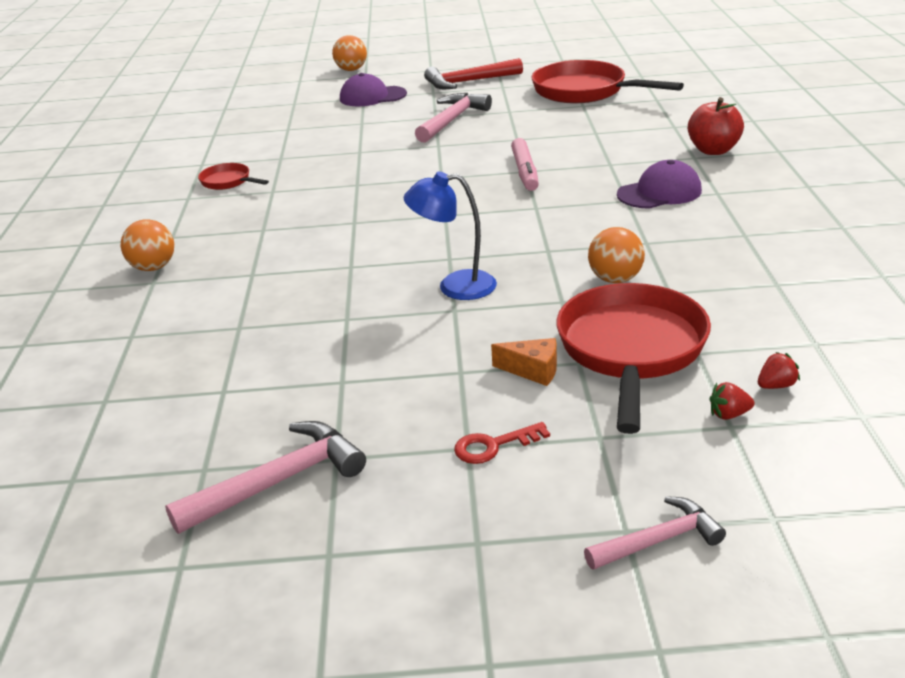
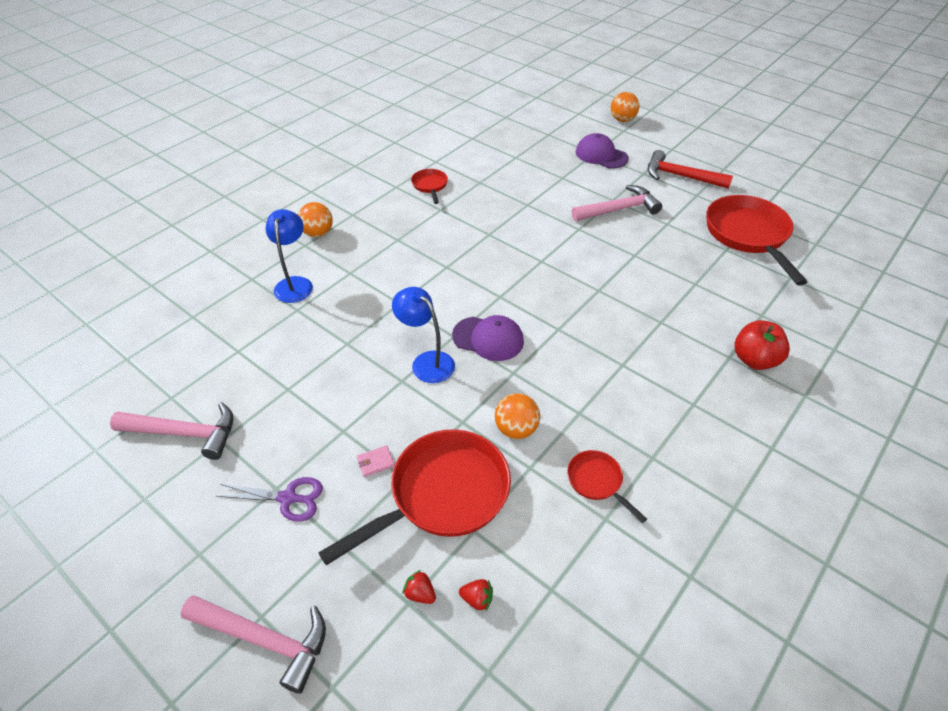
camera: 40 degrees right, 15 degrees up
(197, 312) = (295, 284): none -> blue lamp
(494, 445) = (288, 498): red key -> purple scissors
(525, 172) = (597, 290): pink marker -> none
(533, 370) = (376, 462): orange cheese -> pink wallet
(659, 192) = (654, 373): purple cap -> purple cap (488, 338)
(659, 540) = (265, 639): pink hammer -> pink hammer, size x1.54
(732, 269) = (597, 481): none -> red pan

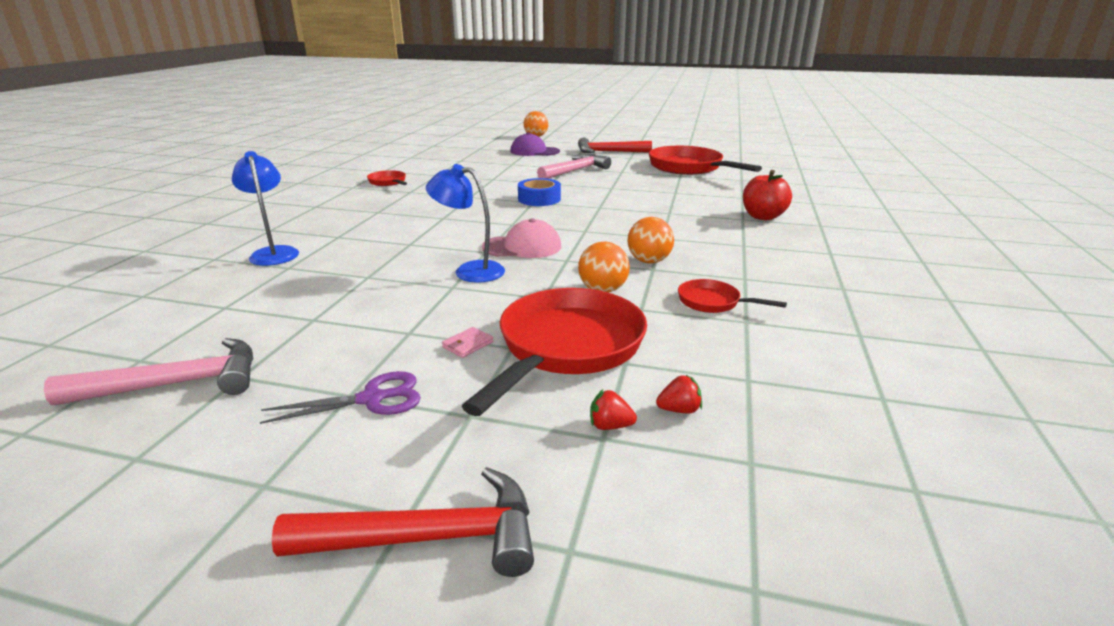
camera: 25 degrees left, 20 degrees down
(265, 639) = (429, 537): pink hammer -> red hammer
(318, 233) = (281, 221): orange ball -> orange ball (649, 261)
(488, 338) = (522, 247): purple cap -> pink cap
(550, 258) = (539, 199): none -> blue tape

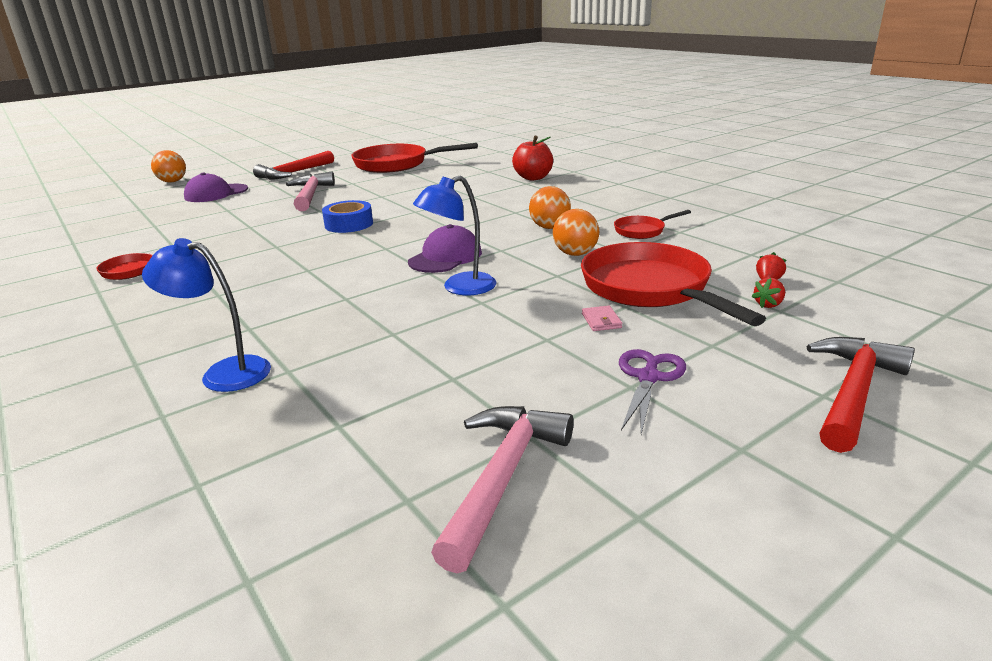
camera: 50 degrees left, 0 degrees up
(522, 247) = (445, 257): pink cap -> purple cap

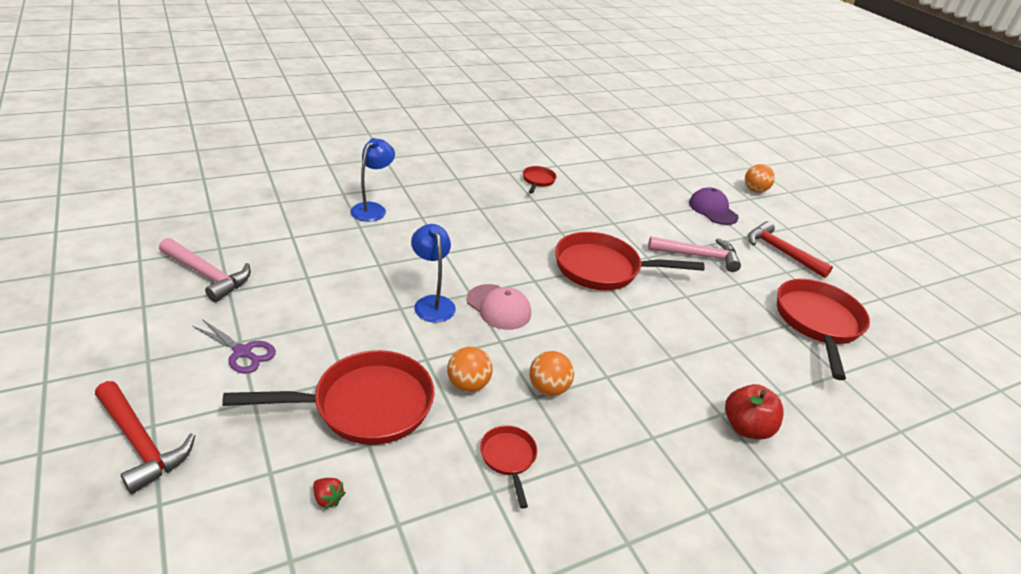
camera: 95 degrees right, 10 degrees up
(349, 224) = (603, 269): blue tape -> red pan
(445, 257) = (498, 307): purple cap -> pink cap
(601, 321) = (331, 357): pink wallet -> none
(768, 304) = (285, 470): red strawberry -> none

